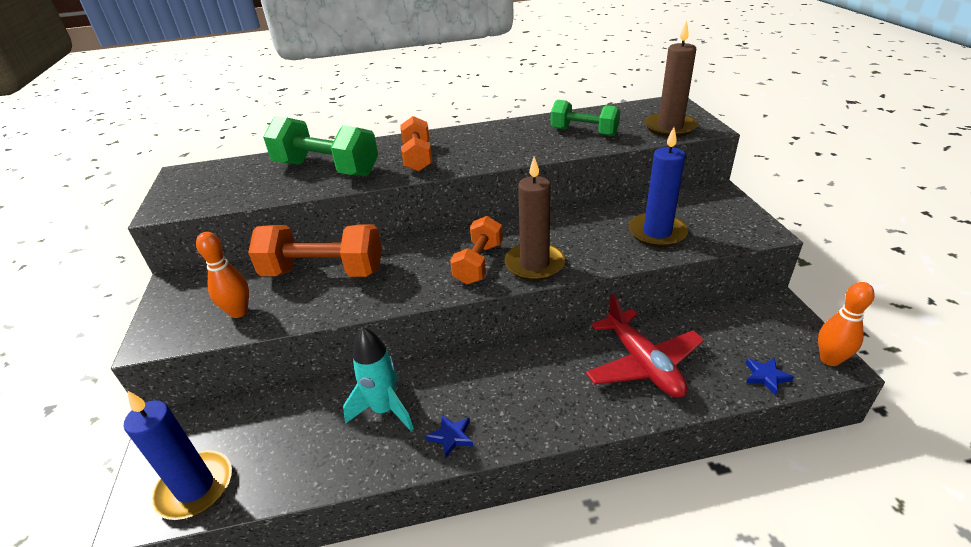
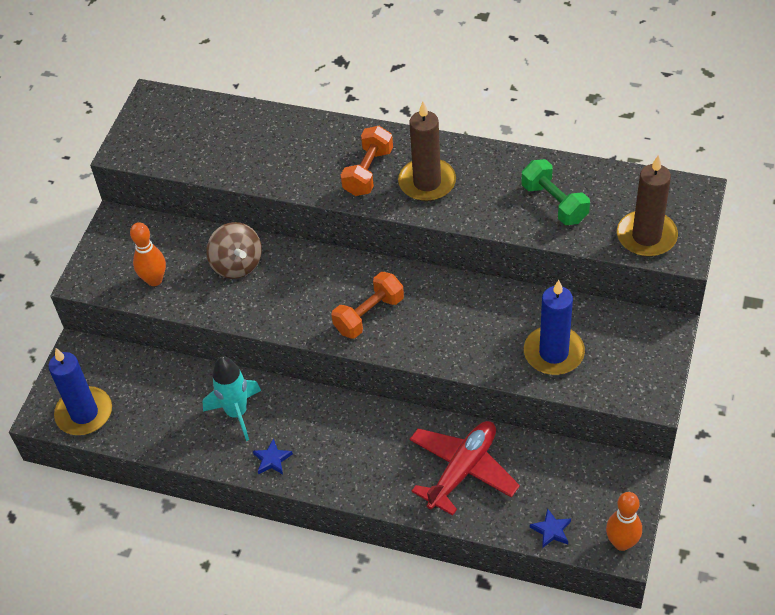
camera: 30 degrees right, 15 degrees up
(323, 272) = (237, 264): orange dumbbell -> brown spinning top
(326, 169) = (278, 152): green dumbbell -> none
(534, 264) = (415, 339): brown candle -> brown candle (427, 182)
(642, 364) = (462, 470): red plane -> red plane turned 150 degrees counterclockwise

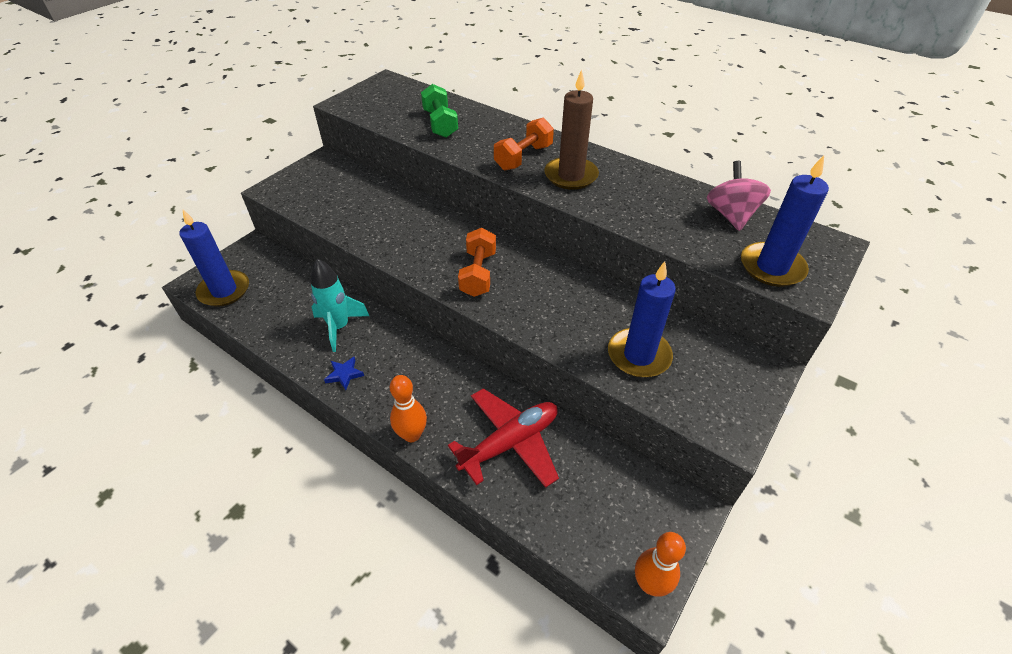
camera: 15 degrees right, 5 degrees down
(154, 280) = (322, 202): orange bowling pin -> orange bowling pin (412, 435)
(237, 264) = (392, 209): brown spinning top -> none
(369, 315) = (478, 274): orange dumbbell -> orange dumbbell turned 60 degrees counterclockwise
(551, 530) = (576, 539): blue star -> none
(554, 203) = (684, 218): green dumbbell -> green dumbbell (440, 124)
(597, 186) = (731, 215): none -> pink spinning top
(646, 236) = (772, 267): brown candle -> blue candle

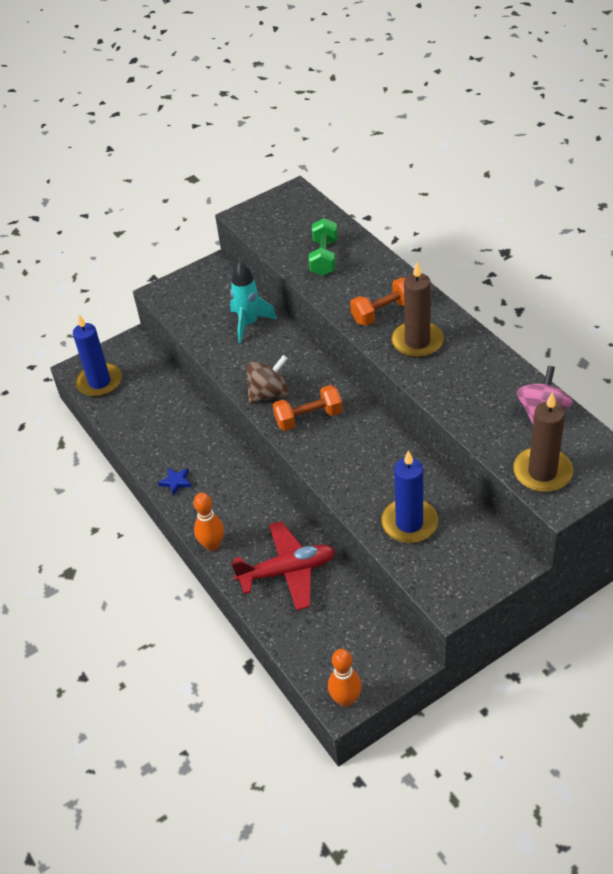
camera: 25 degrees right, 0 degrees up
(339, 327) = (185, 439): turquoise rocket -> turquoise rocket (249, 324)
(425, 259) = (269, 394): none -> brown spinning top
(478, 274) = (309, 418): orange dumbbell -> orange dumbbell turned 45 degrees clockwise
(772, 267) = (542, 472): blue candle -> brown candle

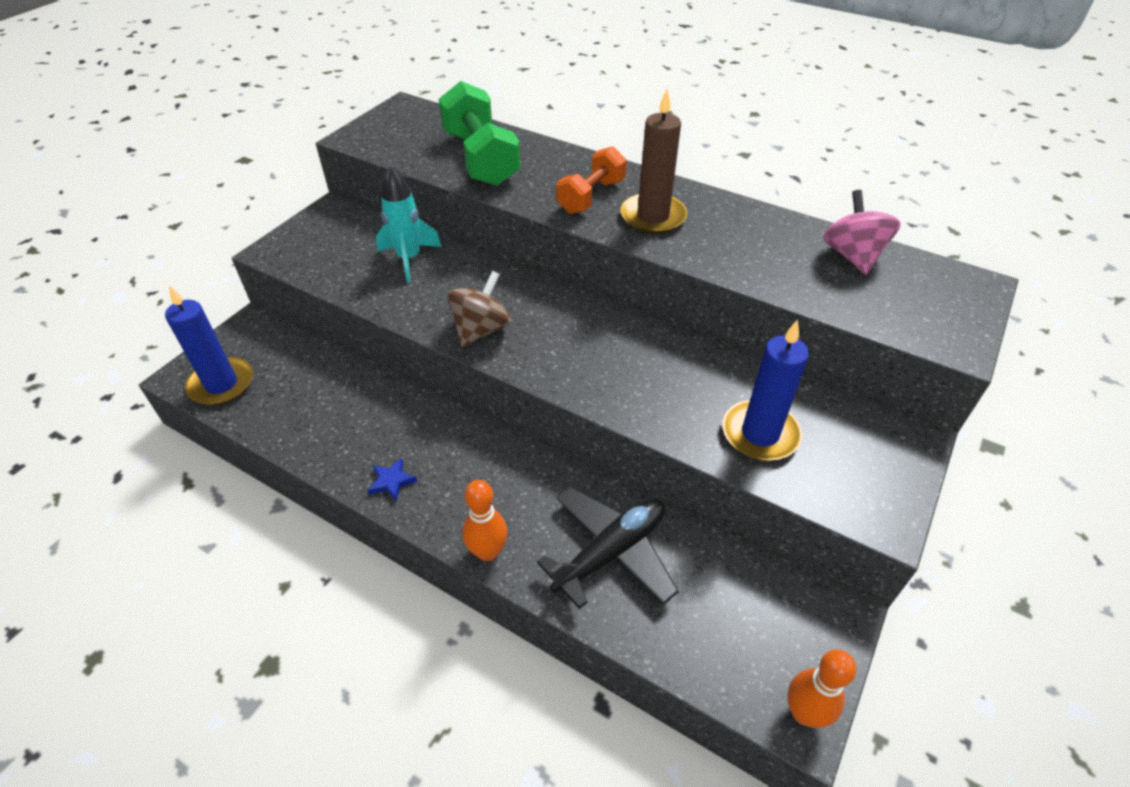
camera: 30 degrees left, 0 degrees up
(287, 571) = (610, 552): red plane -> black plane
(309, 418) = (549, 344): orange dumbbell -> none
(324, 258) = (481, 158): green dumbbell -> green dumbbell, size x1.56
(542, 472) = (910, 317): brown candle -> none

